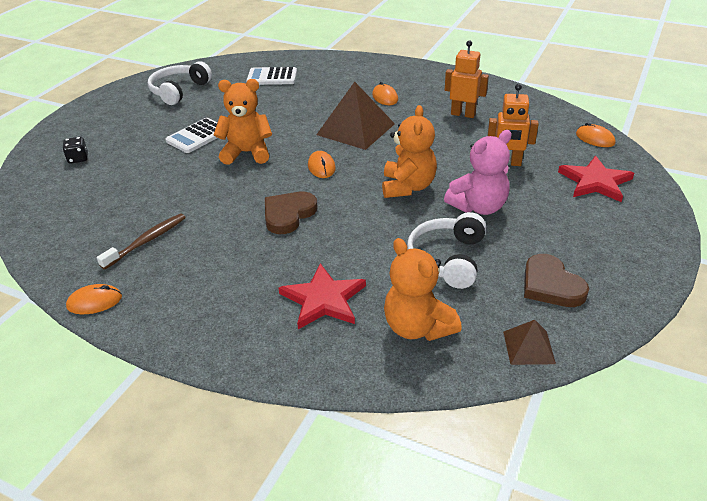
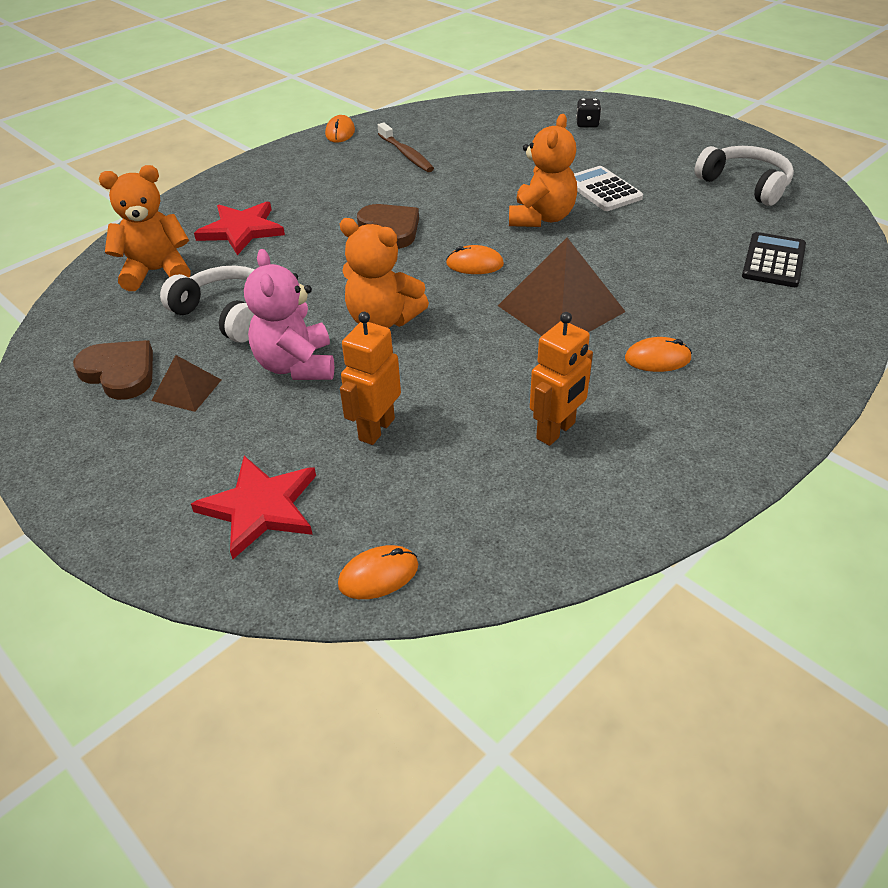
camera: 110 degrees right, 5 degrees up
(272, 77) = (773, 261): white calculator -> black calculator
(528, 347) = (66, 327): brown pyramid -> brown pyramid (186, 390)
(551, 285) = (120, 372): brown heart -> brown heart turned 45 degrees clockwise

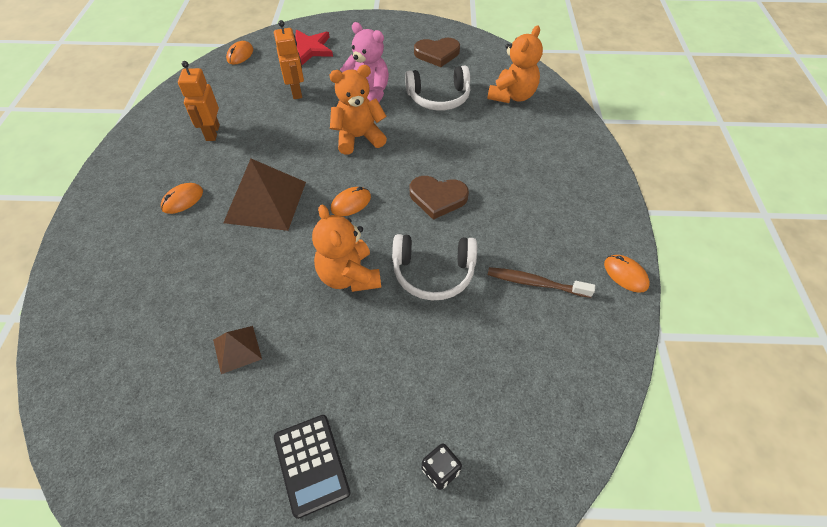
camera: 135 degrees right, 10 degrees up
(186, 390) = (398, 63): brown pyramid -> brown pyramid (237, 349)
(241, 230) = (520, 142): red star -> none
(603, 190) = (330, 348): white calculator -> none
(745, 185) = (197, 457): white headphones -> white headphones (433, 273)
(773, 261) = (133, 342): black calculator -> black calculator (311, 464)

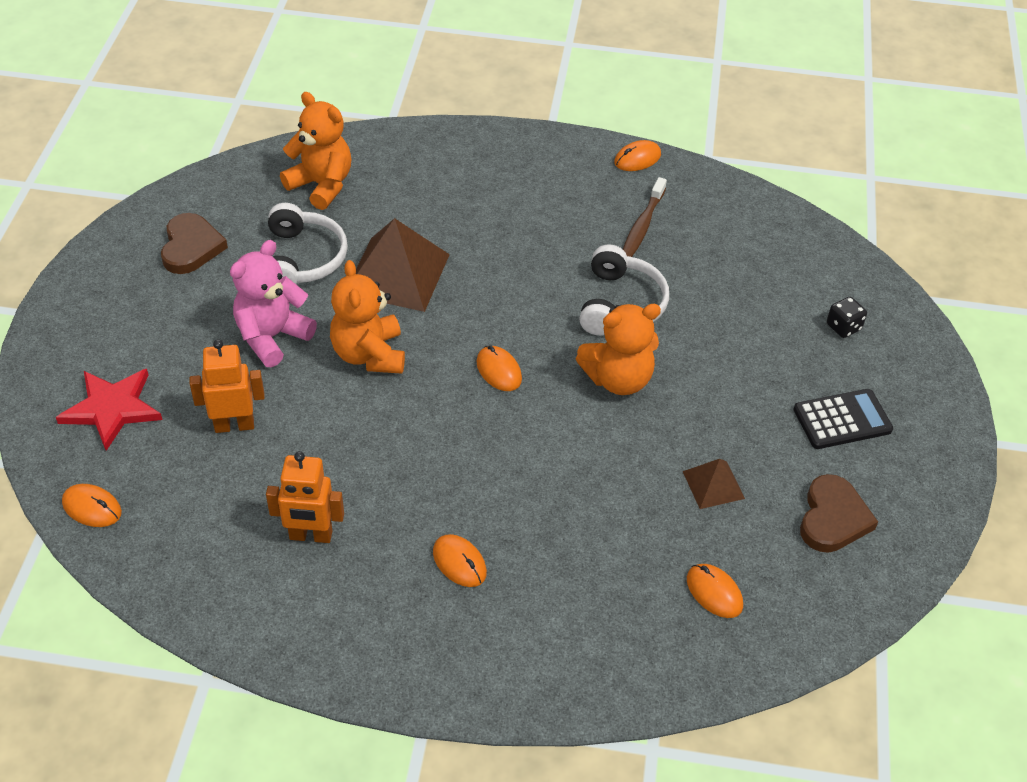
camera: 85 degrees left, 5 degrees down
(130, 352) = (714, 592): none -> orange mouse
(265, 201) = (480, 462): brown pyramid -> brown pyramid (397, 274)
(437, 198) = (504, 286): brown heart -> brown heart (833, 518)

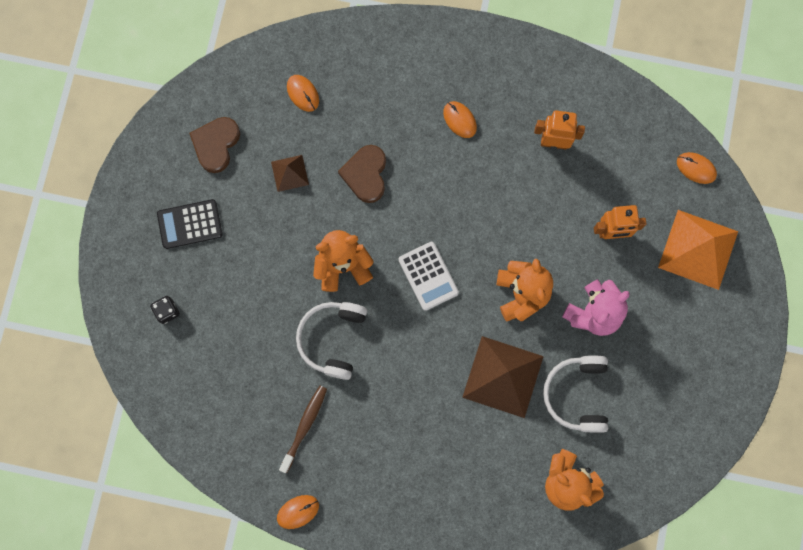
camera: 175 degrees left, 30 degrees up
(112, 409) = (698, 249): red star -> orange pyramid
(191, 247) = (666, 410): brown heart -> brown heart (365, 174)
(499, 370) = (428, 276): orange mouse -> white calculator

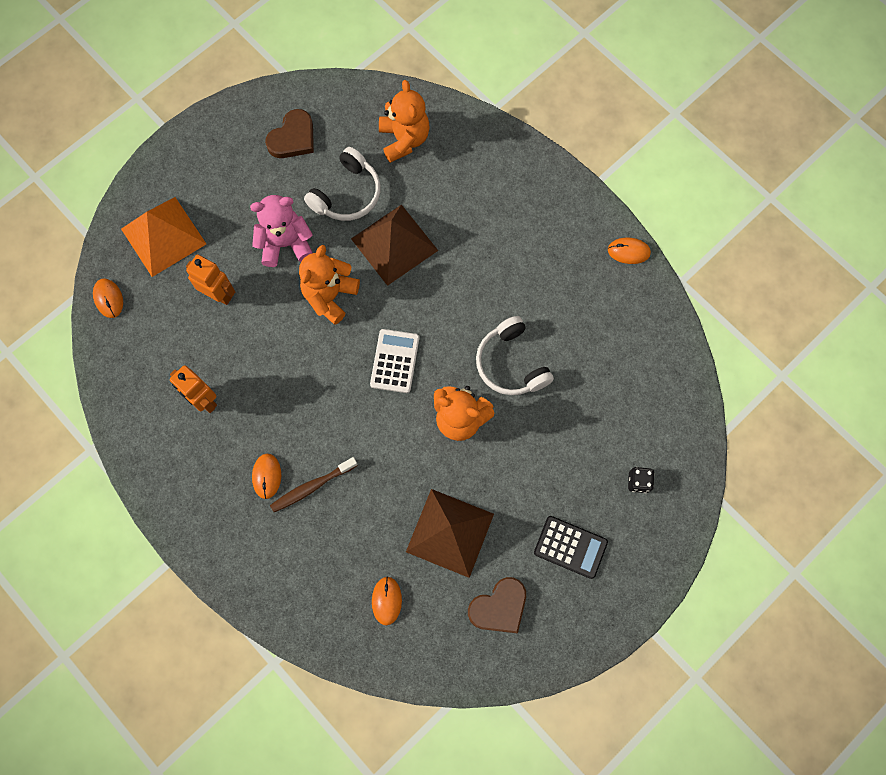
camera: 145 degrees left, 5 degrees down
(289, 173) = (450, 532): brown pyramid -> brown pyramid, size x1.96
(304, 426) = (581, 310): brown toothbrush -> brown toothbrush (312, 487)
(332, 339) = (511, 363): white headphones -> white headphones turned 105 degrees clockwise
(365, 174) = (384, 484): brown heart -> brown heart (293, 138)

